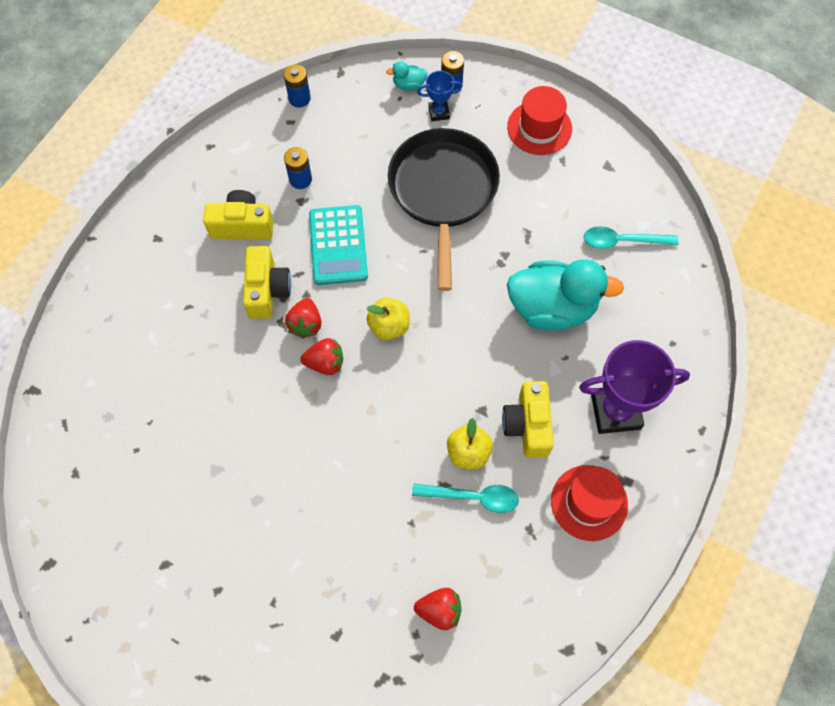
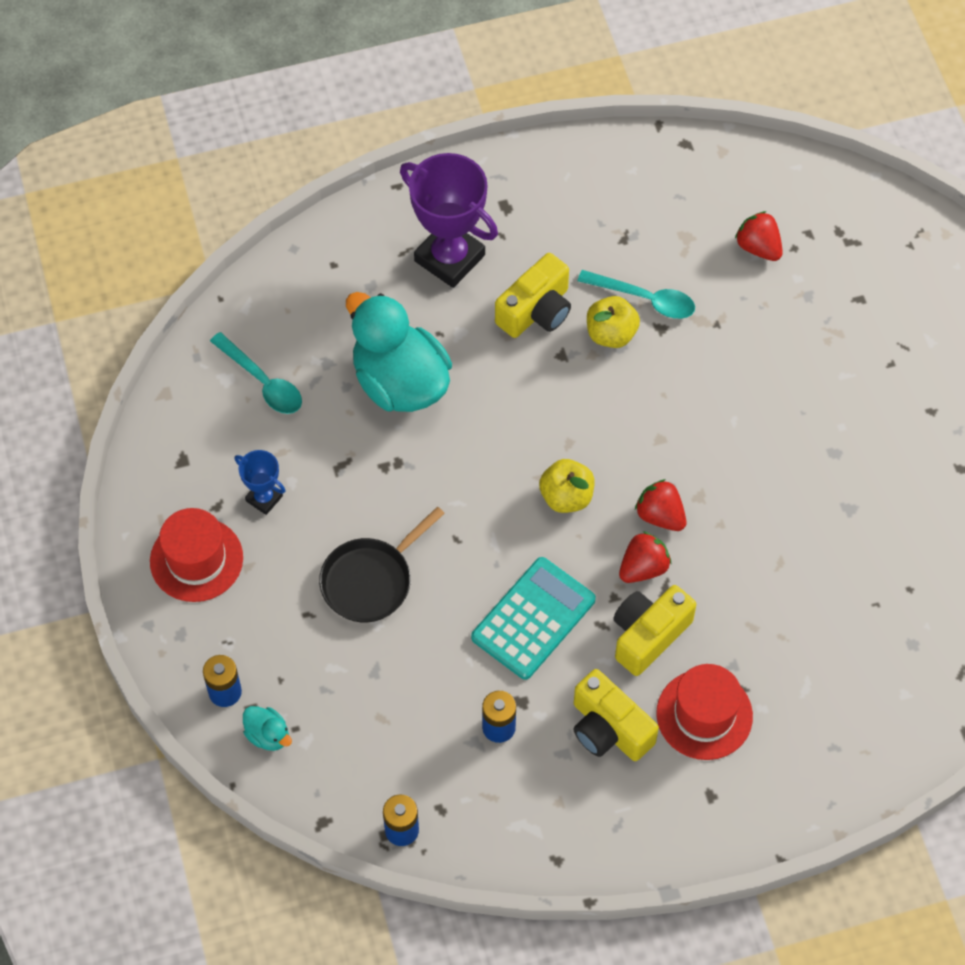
camera: 135 degrees left, 5 degrees down
(439, 112) = (275, 672): blue trophy -> blue trophy (264, 498)
(443, 192) = (370, 580): black pan -> black pan, size x0.59
(473, 497) = (644, 299): turquoise spoon -> turquoise spoon turned 150 degrees clockwise
(589, 502) = (553, 216): red hat -> red hat (704, 714)

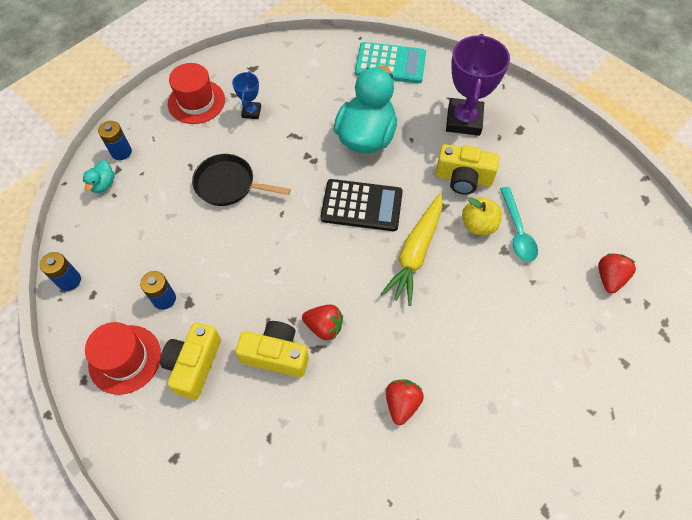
camera: 60 degrees right, 0 degrees up
(262, 382) = (322, 77): turquoise spoon -> none
(503, 443) = (361, 206): none -> black calculator
(533, 619) = (250, 281): turquoise calculator -> turquoise calculator (390, 64)
(566, 497) = (347, 257): yellow apple -> none
(606, 421) = (415, 253): none -> yellow carrot
(660, 515) = (369, 318): red strawberry -> red strawberry (402, 403)
(704, 714) = (235, 422): red hat -> red hat (125, 359)

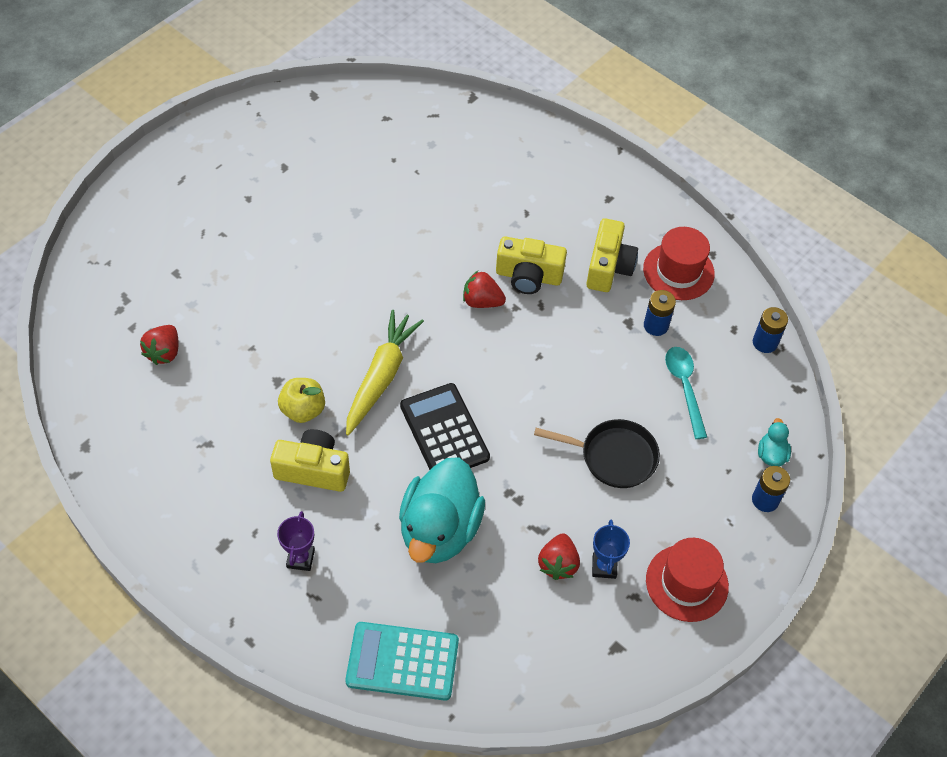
camera: 175 degrees right, 5 degrees down
(361, 206) = (444, 431): black calculator -> black calculator turned 60 degrees clockwise
(402, 403) = (403, 239): red strawberry -> red strawberry (558, 564)
(464, 120) = (300, 558): purple trophy -> purple trophy, size x0.50
(517, 231) = (257, 403): turquoise spoon -> turquoise spoon (684, 387)

